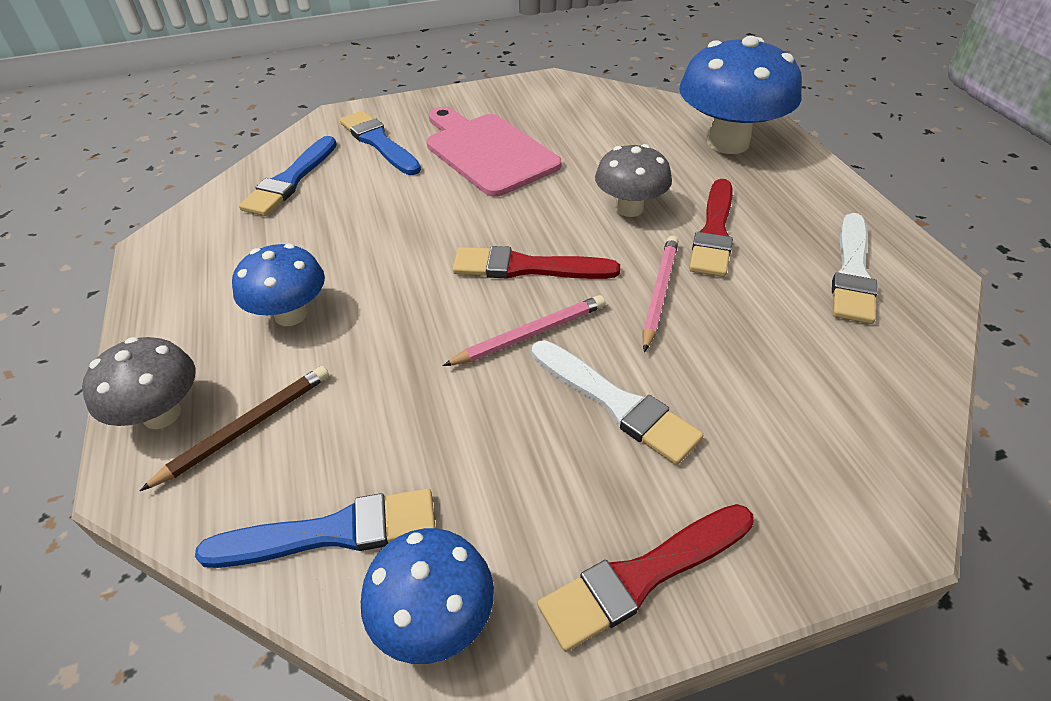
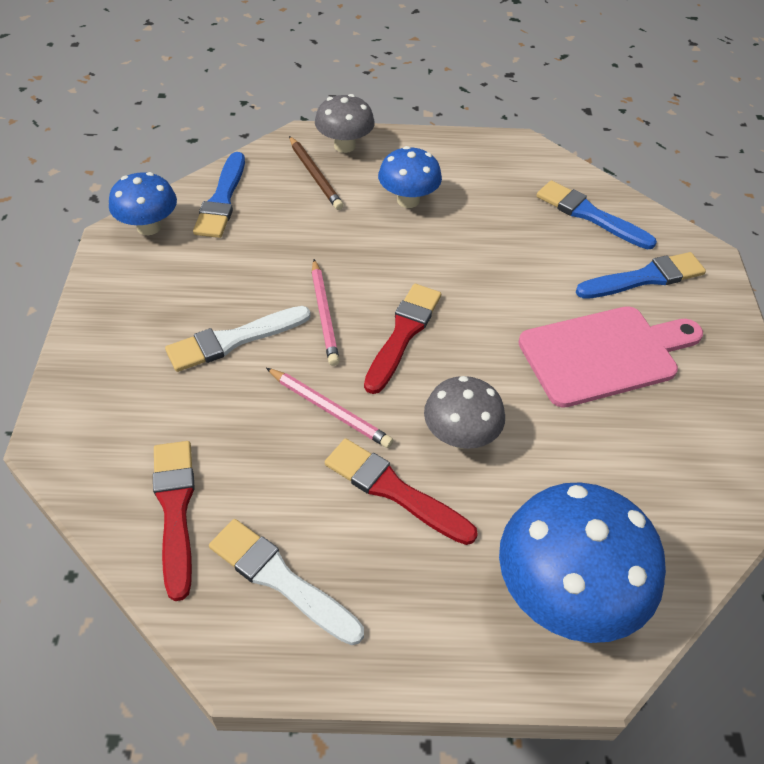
camera: 105 degrees right, 5 degrees up
(643, 576) = (112, 309): red brush -> red brush (175, 510)

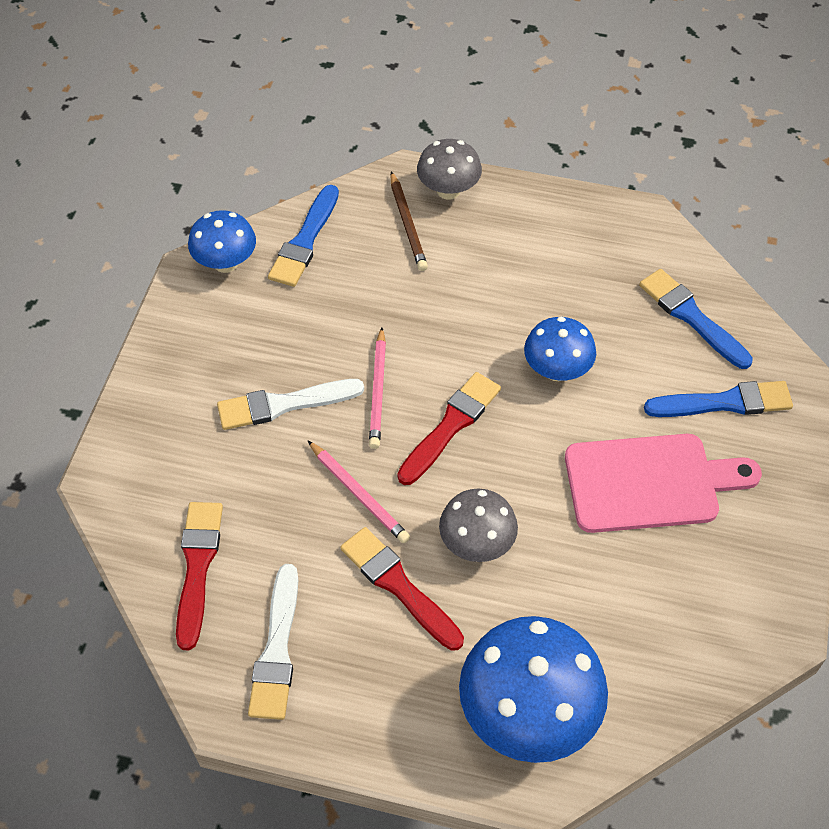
camera: 15 degrees right, 5 degrees up
(281, 579) = (277, 649): white brush -> white brush turned 135 degrees counterclockwise
(408, 200) = (498, 269): blue mushroom -> blue mushroom (557, 370)

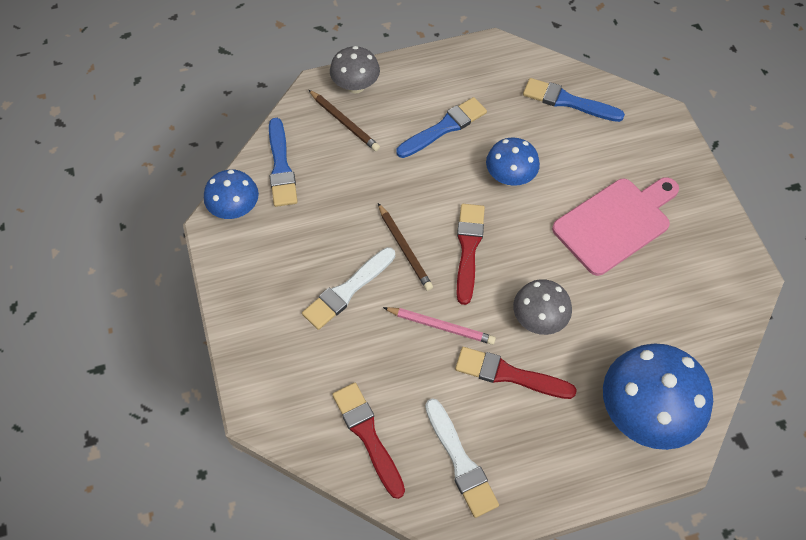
camera: 30 degrees left, 5 degrees up
(378, 391) = (404, 249): pink pencil -> brown pencil
(724, 402) = (624, 148): blue brush -> blue brush (444, 128)

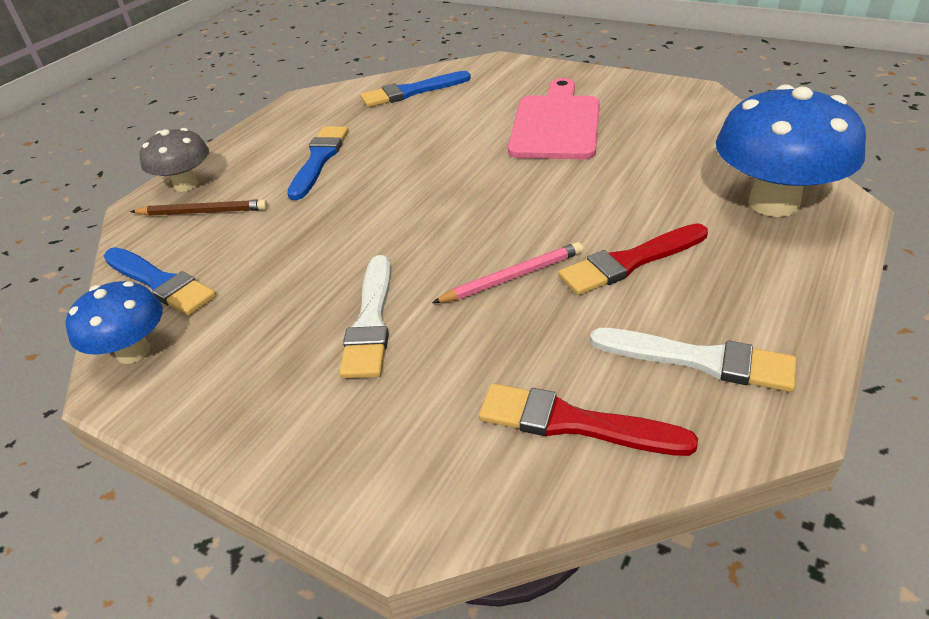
camera: 40 degrees left, 20 degrees down
(404, 249) = (391, 251): brown pencil -> none
(468, 248) = (456, 211): red brush -> none
(510, 177) = (426, 152): blue mushroom -> none
(538, 319) = (592, 211): grey mushroom -> none

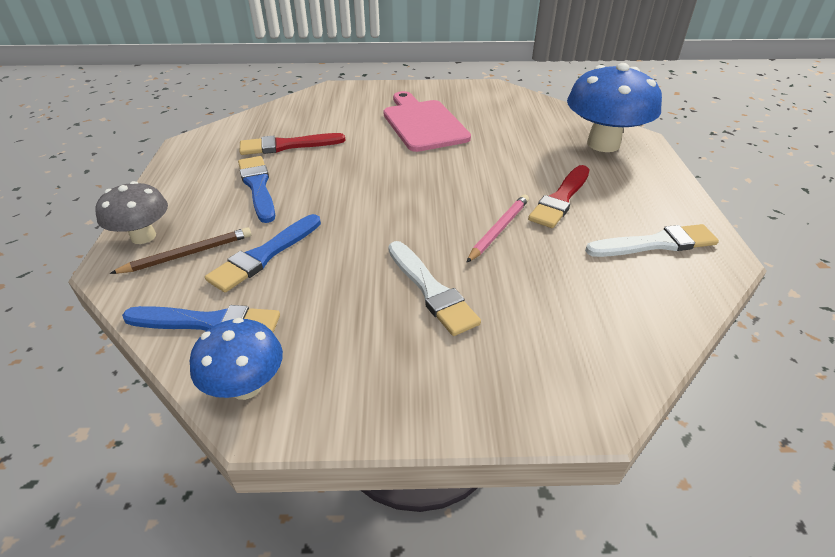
camera: 35 degrees left, 0 degrees up
(411, 92) = (285, 120): blue brush -> blue brush (264, 255)
(574, 423) = (628, 305): red brush -> red brush (287, 145)

